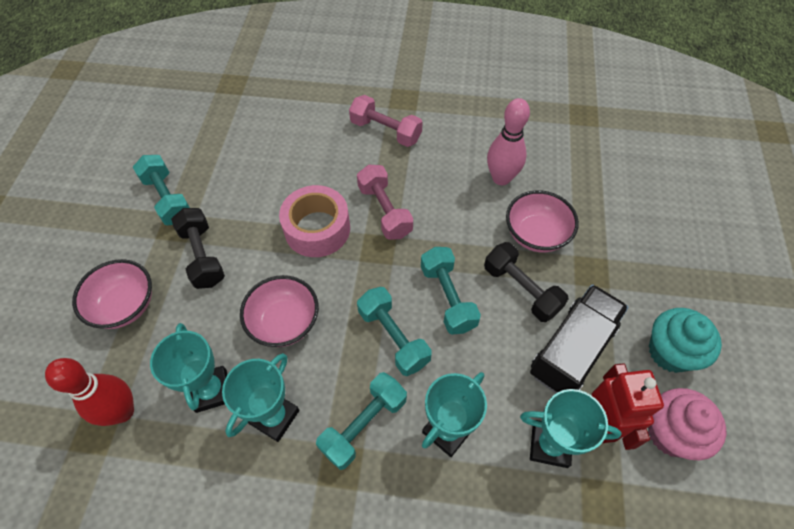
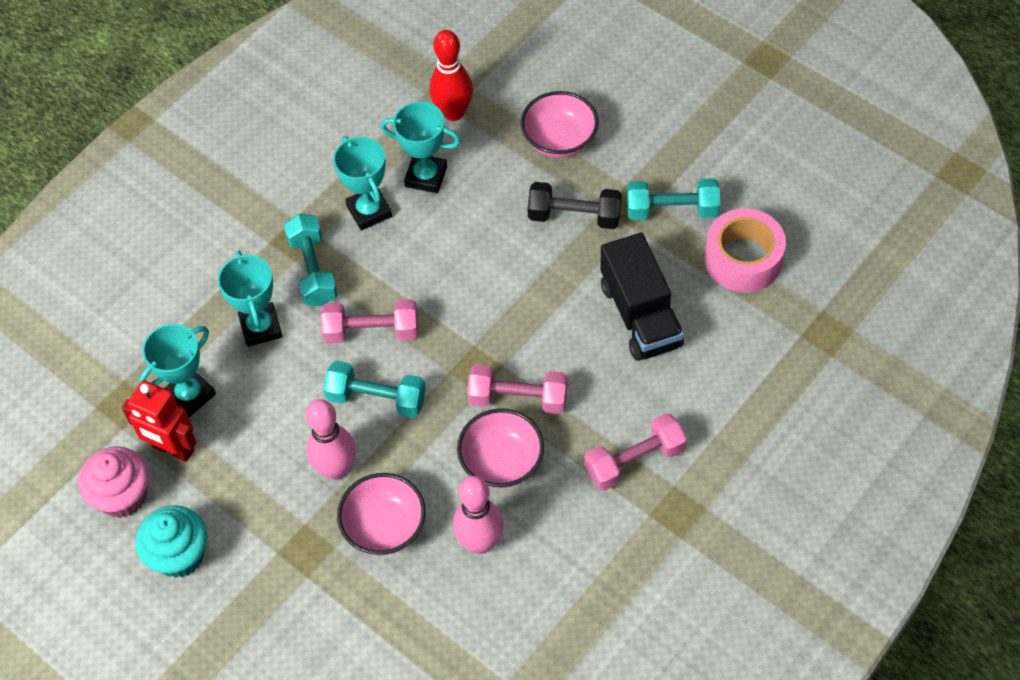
camera: 125 degrees right, 0 degrees up
(284, 322) = (451, 253): pink bowl -> pink bowl (501, 462)
(317, 229) = (539, 325): pink tape -> pink tape (743, 259)
(393, 337) = (371, 331): turquoise dumbbell -> pink dumbbell
(521, 289) = (336, 469): black dumbbell -> pink bowling pin
(572, 350) = (247, 470): black truck -> black truck (640, 315)

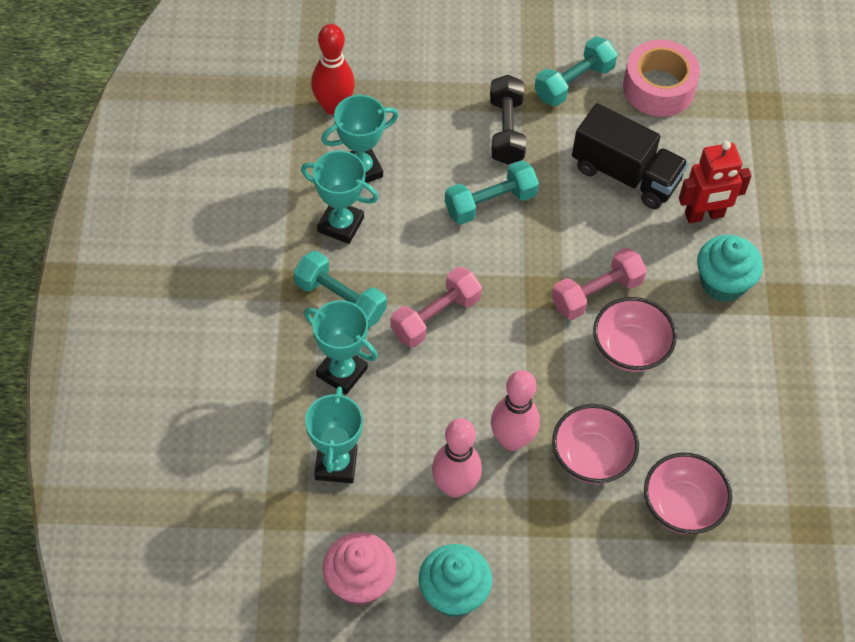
camera: 45 degrees left, 0 degrees up
(173, 449) = (364, 516): red robot -> red robot (704, 215)
(376, 398) = (490, 365): turquoise dumbbell -> turquoise dumbbell (490, 203)
(480, 542) = (672, 418): pink bowling pin -> pink bowling pin (455, 486)
(559, 140) = (439, 79): pink bowl -> pink bowl (682, 506)
(574, 216) = (506, 130): black dumbbell -> black dumbbell turned 60 degrees counterclockwise
(634, 461) = (723, 283): pink dumbbell -> turquoise cupcake

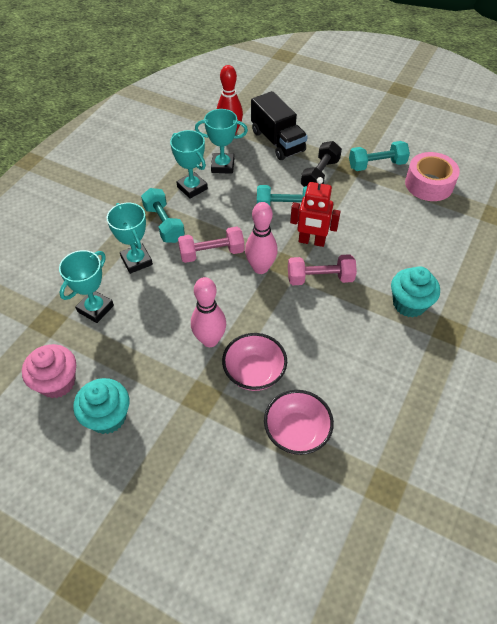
camera: 30 degrees right, 5 degrees down
(455, 486) = (155, 352): pink bowling pin -> pink bowling pin (260, 268)
(625, 174) = (379, 221): black truck -> black truck (277, 141)
(630, 348) = (322, 318): pink bowl -> none
(704, 215) = (419, 261): red robot -> red robot (311, 241)

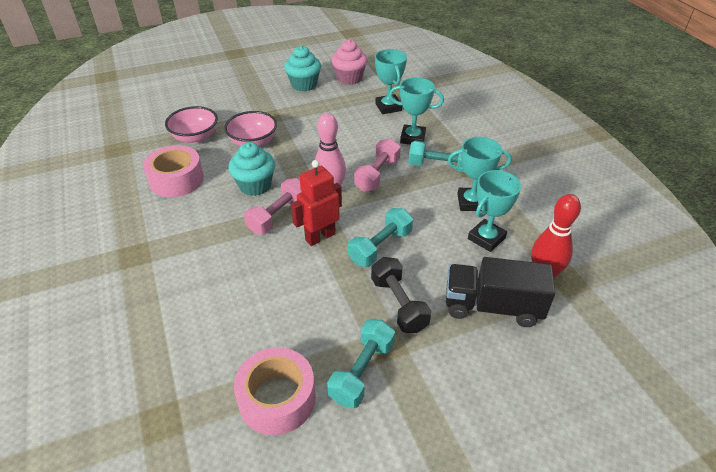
camera: 130 degrees right, 10 degrees down
(210, 340) = (301, 137): pink bowling pin -> none
(361, 384) = (176, 180): none -> pink tape
(409, 304) = (185, 250): turquoise cupcake -> turquoise cupcake (255, 186)

